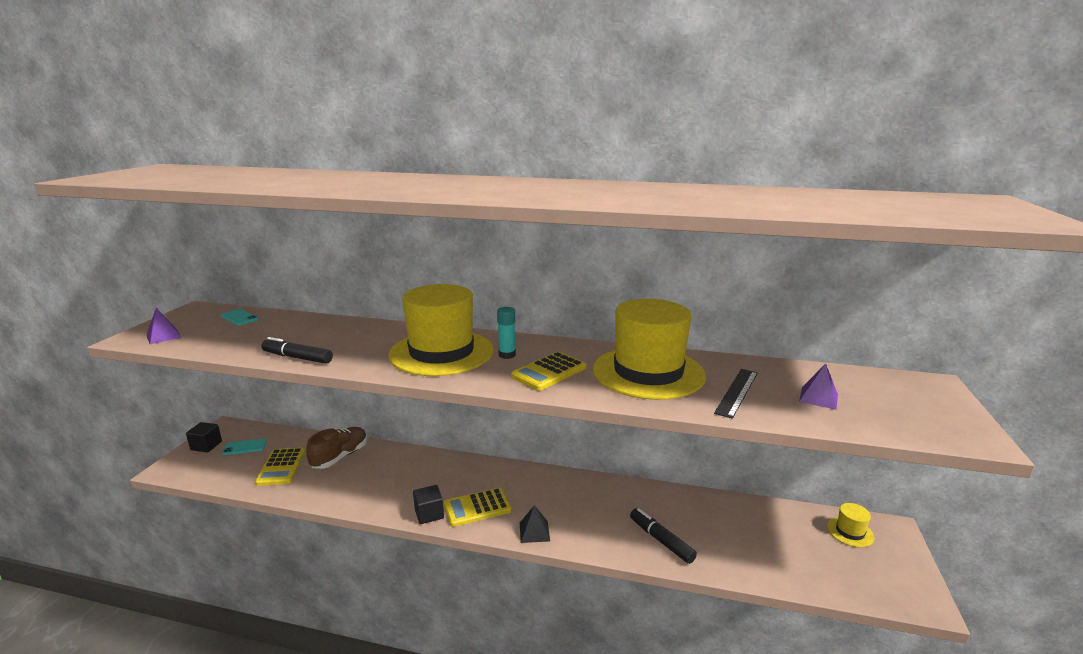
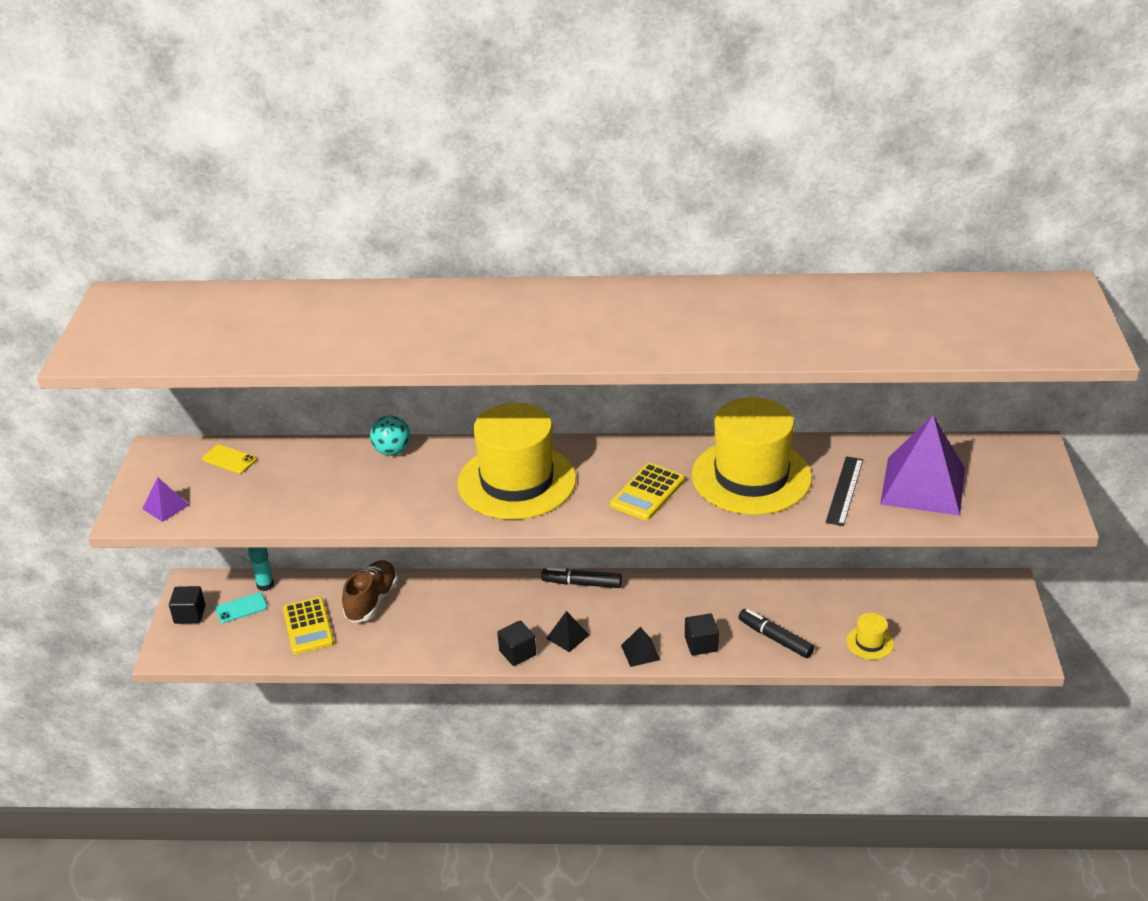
camera: 10 degrees left, 15 degrees up
(239, 317) = (229, 459): turquoise phone -> yellow phone
(297, 358) = (358, 515): black marker -> black marker (582, 583)
(360, 325) = (392, 451): none -> turquoise ball
(477, 508) = (567, 636): yellow calculator -> black pyramid
(507, 355) = (591, 474): turquoise glue stick -> turquoise glue stick (265, 585)
(591, 534) = (701, 644): none -> black cube
(818, 398) = (923, 486): purple pyramid -> purple pyramid, size x2.28
(850, 532) = (965, 595): yellow hat -> yellow hat (870, 642)

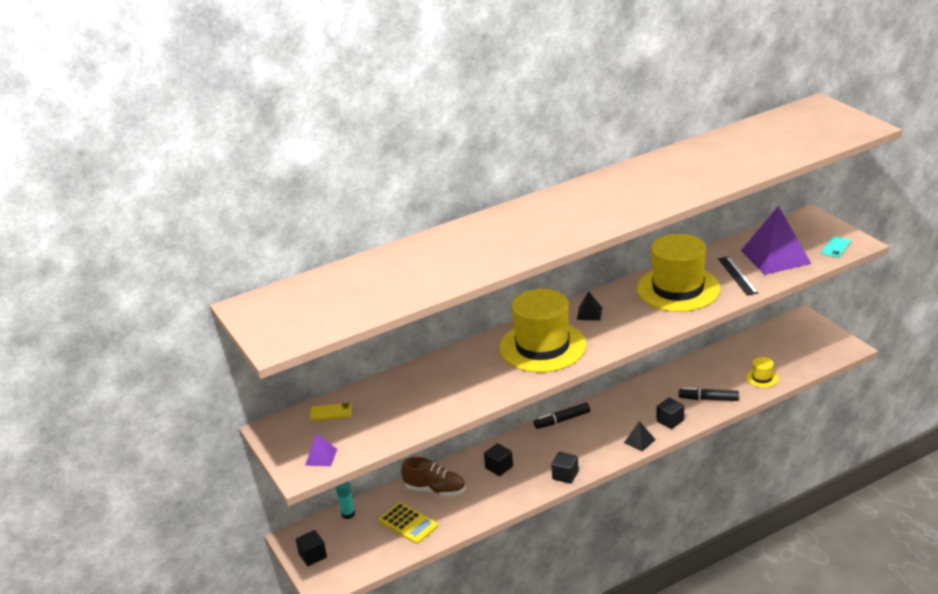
camera: 30 degrees left, 5 degrees down
(241, 608) = (347, 535): turquoise phone -> turquoise phone (835, 247)
(372, 601) = (435, 490): brown shoe -> brown shoe turned 120 degrees clockwise
(392, 451) = (439, 363): turquoise ball -> none
(460, 607) = (499, 467): none -> black cube
(567, 636) = (586, 452): black pyramid -> black pyramid (589, 313)
(647, 493) = (629, 321): yellow calculator -> none

